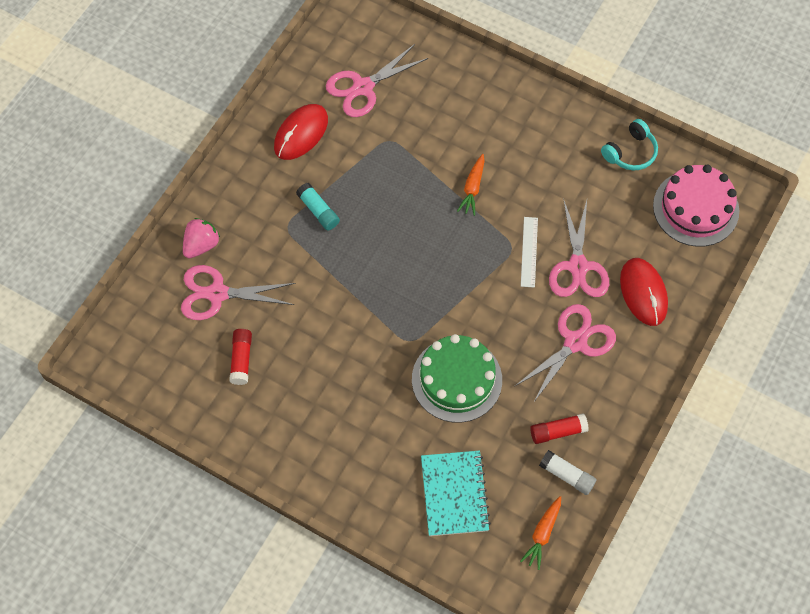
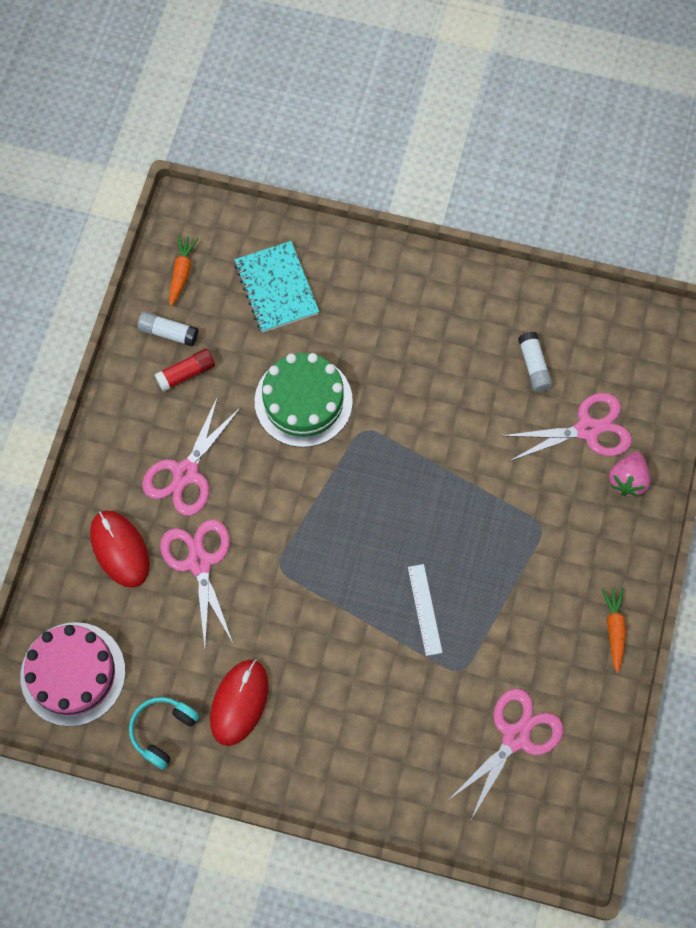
camera: 165 degrees right, 5 degrees up
(241, 359) = (534, 366): red glue stick -> white glue stick
(301, 133) = (568, 651): red mouse -> red mouse (239, 702)
(318, 211) = (513, 555): turquoise glue stick -> none
(472, 188) = (343, 630): orange carrot -> orange carrot (614, 629)
(529, 252) = (259, 566): white ruler -> white ruler (425, 609)

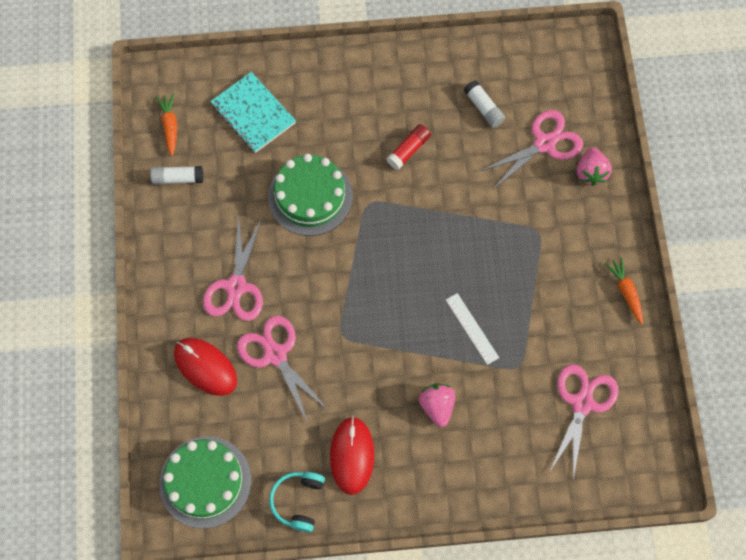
camera: 20 degrees left, 0 degrees up
(73, 674) = (205, 482): pink cake -> green cake
(186, 373) = (205, 206): red glue stick -> red glue stick (408, 150)
(352, 682) = (437, 406): none -> pink strawberry

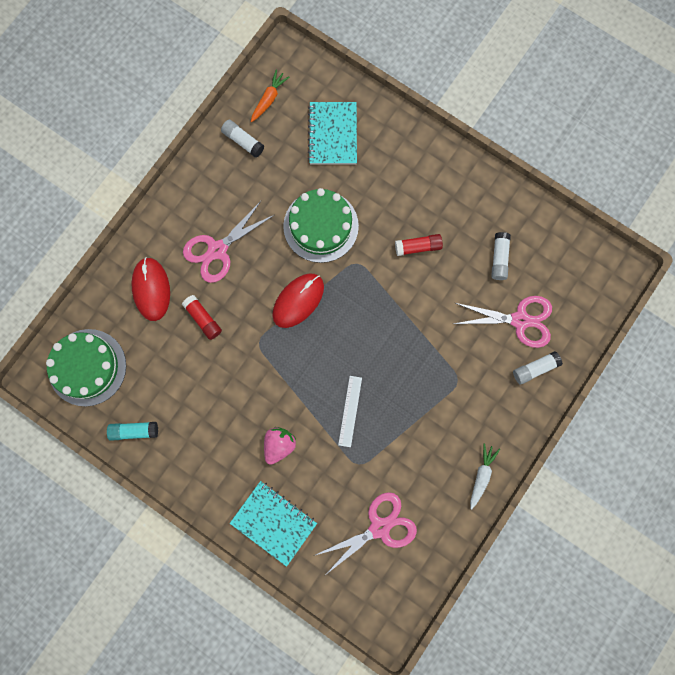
camera: 40 degrees right, 10 degrees up
(275, 355) = (203, 319): pink scissors -> red glue stick
(298, 501) = (134, 431): turquoise headphones -> turquoise glue stick
(352, 455) = (194, 430): red mouse -> red mouse (298, 301)
(491, 475) = (273, 522): none -> turquoise notebook
(591, 172) = (535, 369): pink strawberry -> white glue stick
(625, 291) = (481, 475): orange carrot -> white carrot

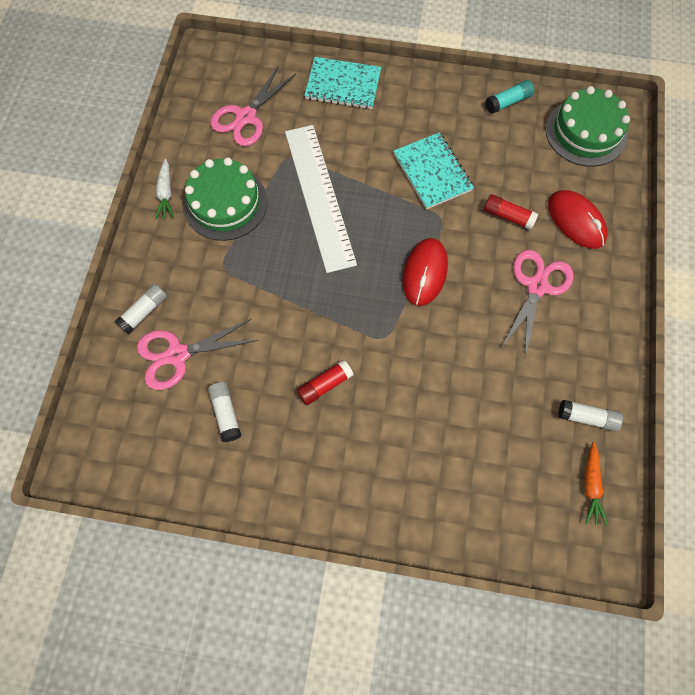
camera: 155 degrees right, 10 degrees down
(279, 445) = (371, 143): pink strawberry -> none
(321, 226) = (444, 360): green cake -> green cake (225, 203)
(333, 134) = (490, 476): turquoise notebook -> turquoise notebook (432, 172)
(350, 411) = (319, 196): white ruler -> white ruler, size x2.25

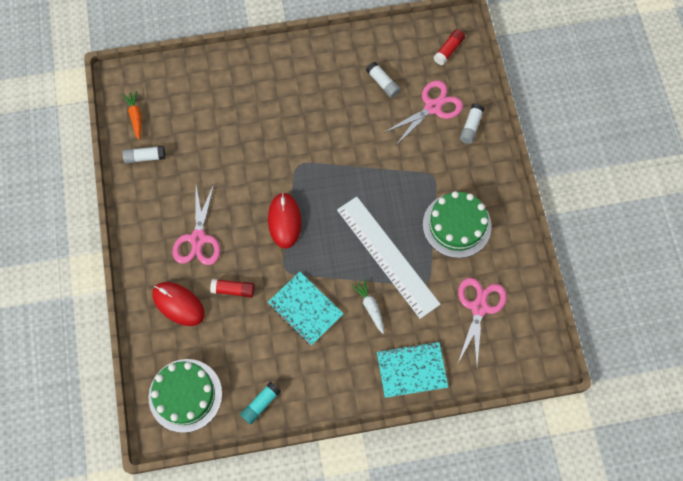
camera: 160 degrees right, 0 degrees up
(166, 194) = (505, 217): white carrot -> white carrot (370, 307)
(325, 385) = (326, 120): red glue stick -> red glue stick (448, 50)

